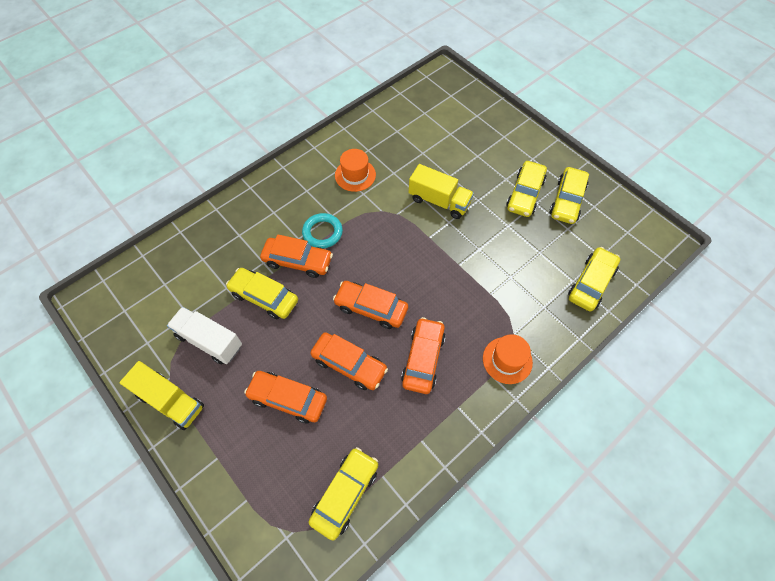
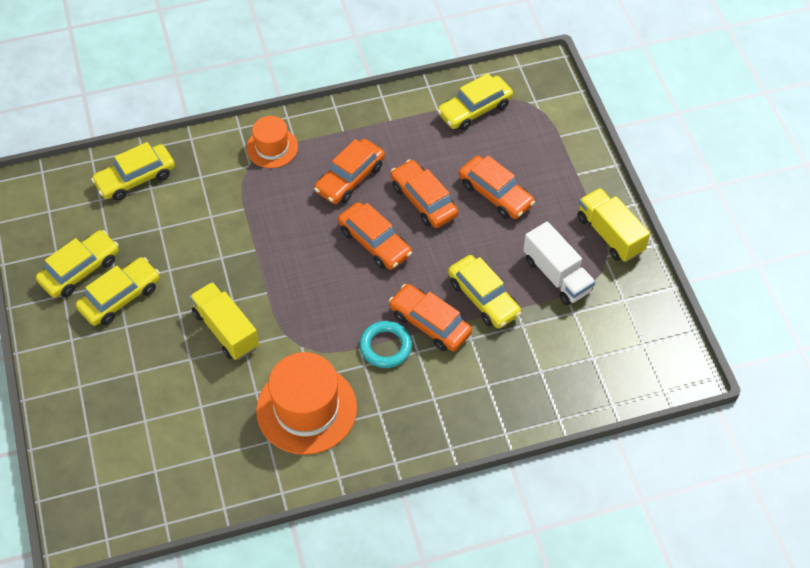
camera: 155 degrees left, 5 degrees down
(355, 175) = (306, 409): orange hat -> orange hat, size x1.71

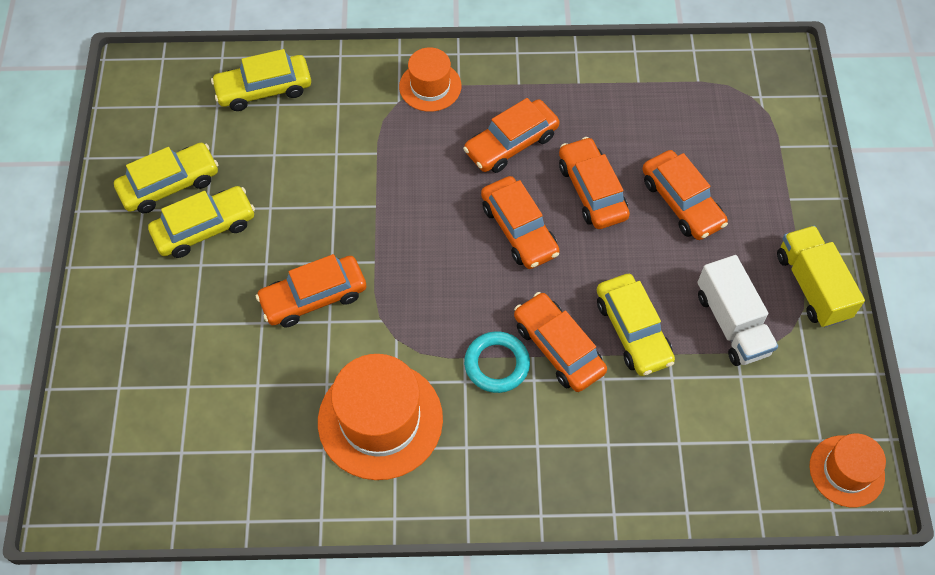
camera: 15 degrees right, 5 degrees up
(226, 330) = (313, 297): yellow truck -> orange car
(474, 109) = (683, 91): yellow car -> none
(668, 361) = (846, 471): none -> orange hat

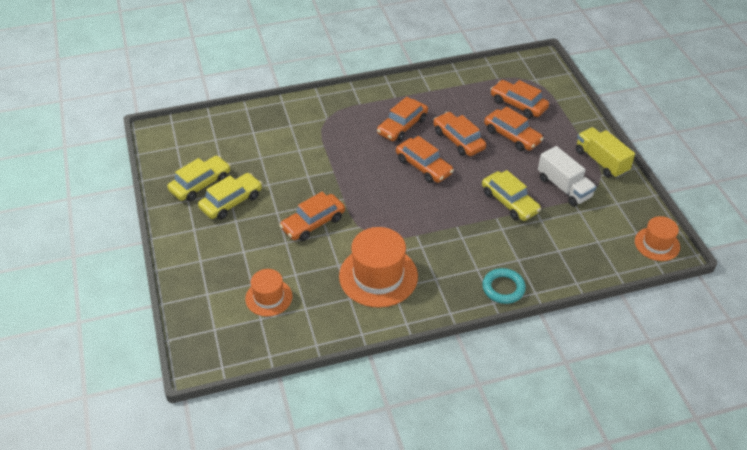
camera: 15 degrees left, 15 degrees down
(264, 89) = (242, 126): yellow car -> none
(430, 86) = (343, 107): orange hat -> orange hat (268, 297)
(497, 364) = (437, 234): turquoise ring -> turquoise ring (503, 288)
(558, 348) = (470, 219): orange car -> orange car (518, 104)

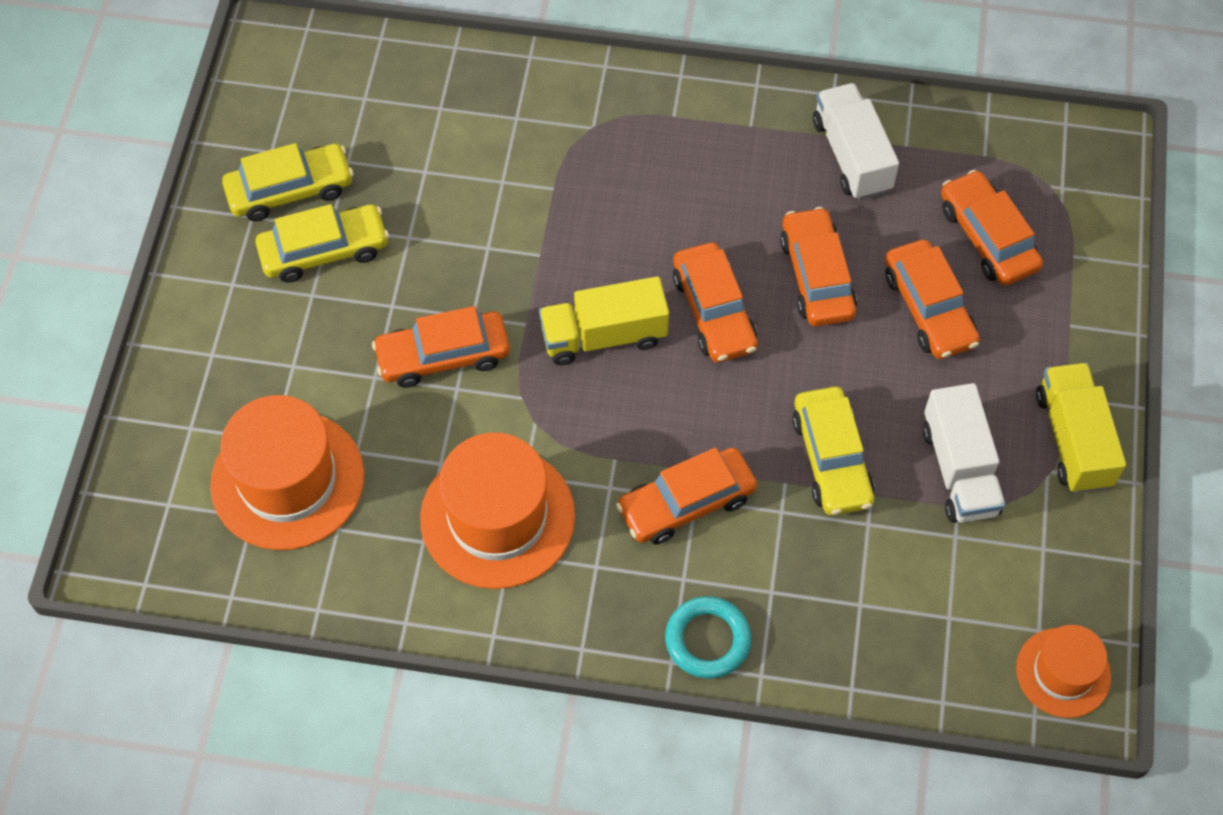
camera: 25 degrees right, 15 degrees up
(268, 297) = (287, 480): orange hat -> orange hat, size x1.71
(381, 191) = (604, 336): none -> yellow truck
(402, 126) = (725, 201): orange car -> orange car (686, 503)
(444, 94) = (851, 156): none -> white truck

